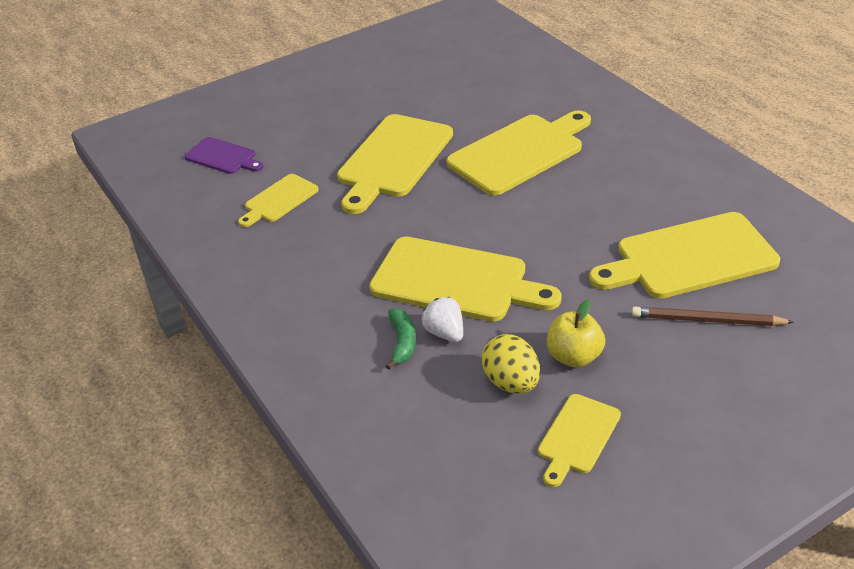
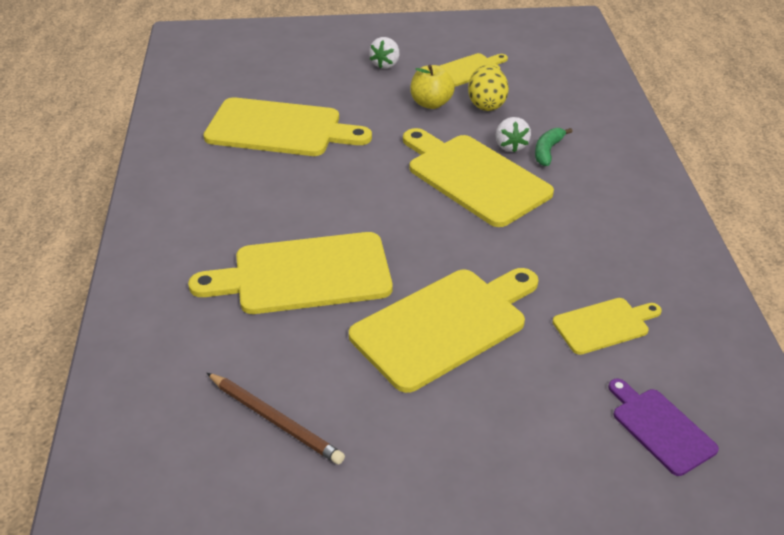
camera: 155 degrees left, 0 degrees up
(687, 398) = (385, 64): none -> white strawberry
(707, 320) = (321, 92): brown pencil -> brown pencil (275, 420)

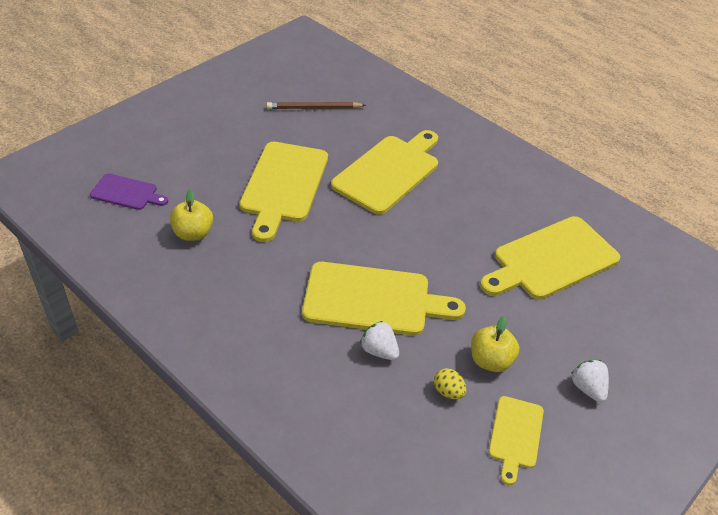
camera: 135 degrees right, 5 degrees up
(486, 104) = (448, 391): yellow egg -> yellow egg, size x0.61
(547, 151) = (346, 364): green banana -> none
(604, 325) = (193, 233): yellow cutting board -> yellow apple

